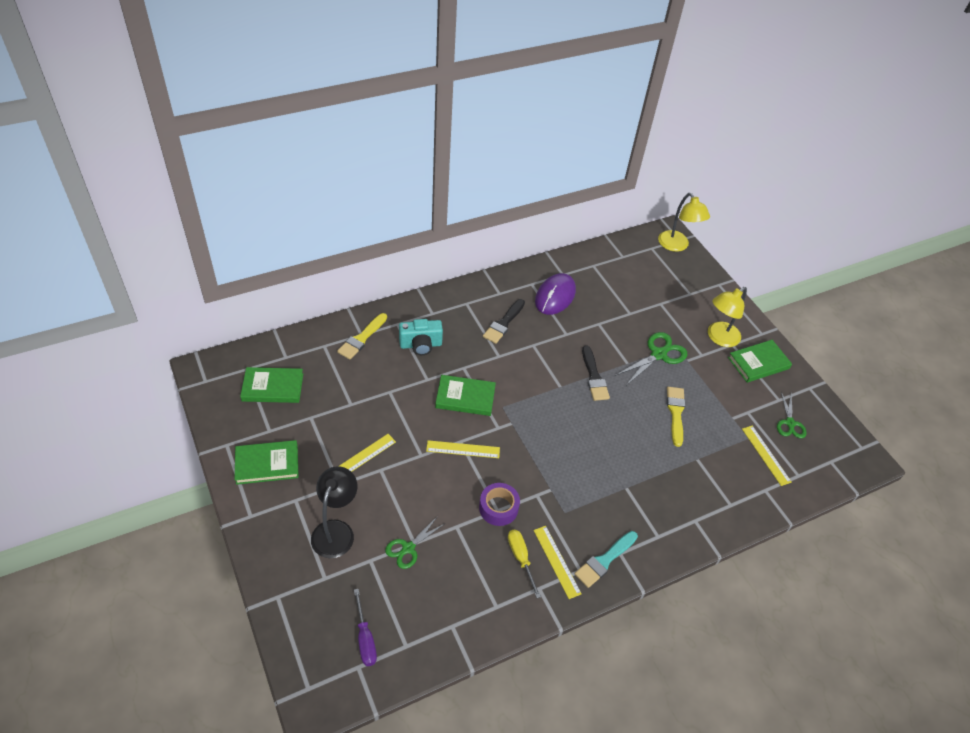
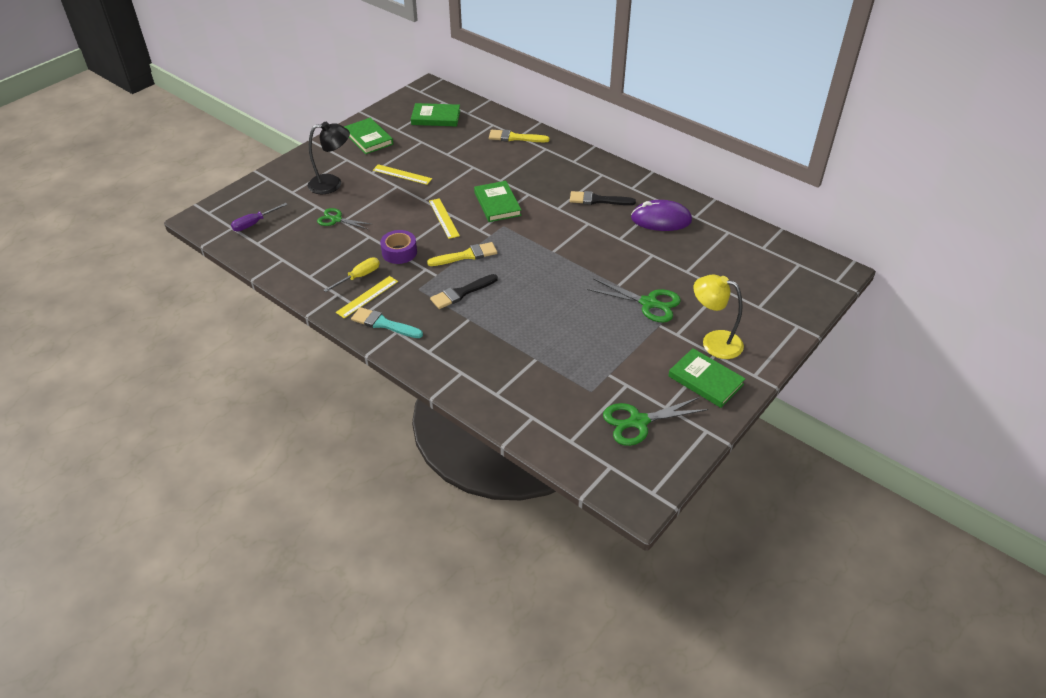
camera: 70 degrees right, 5 degrees down
(273, 387) = (436, 117): green book -> green book turned 60 degrees counterclockwise
(420, 345) = (533, 166): turquoise camera -> none
(594, 377) = (582, 268): black brush -> black brush (461, 293)
(675, 413) = (582, 331): yellow brush -> yellow brush (466, 255)
(676, 246) = (823, 281): yellow lamp -> none
(766, 455) = (578, 409): yellow ruler -> none
(790, 423) = (638, 422): green scissors -> green scissors, size x1.52

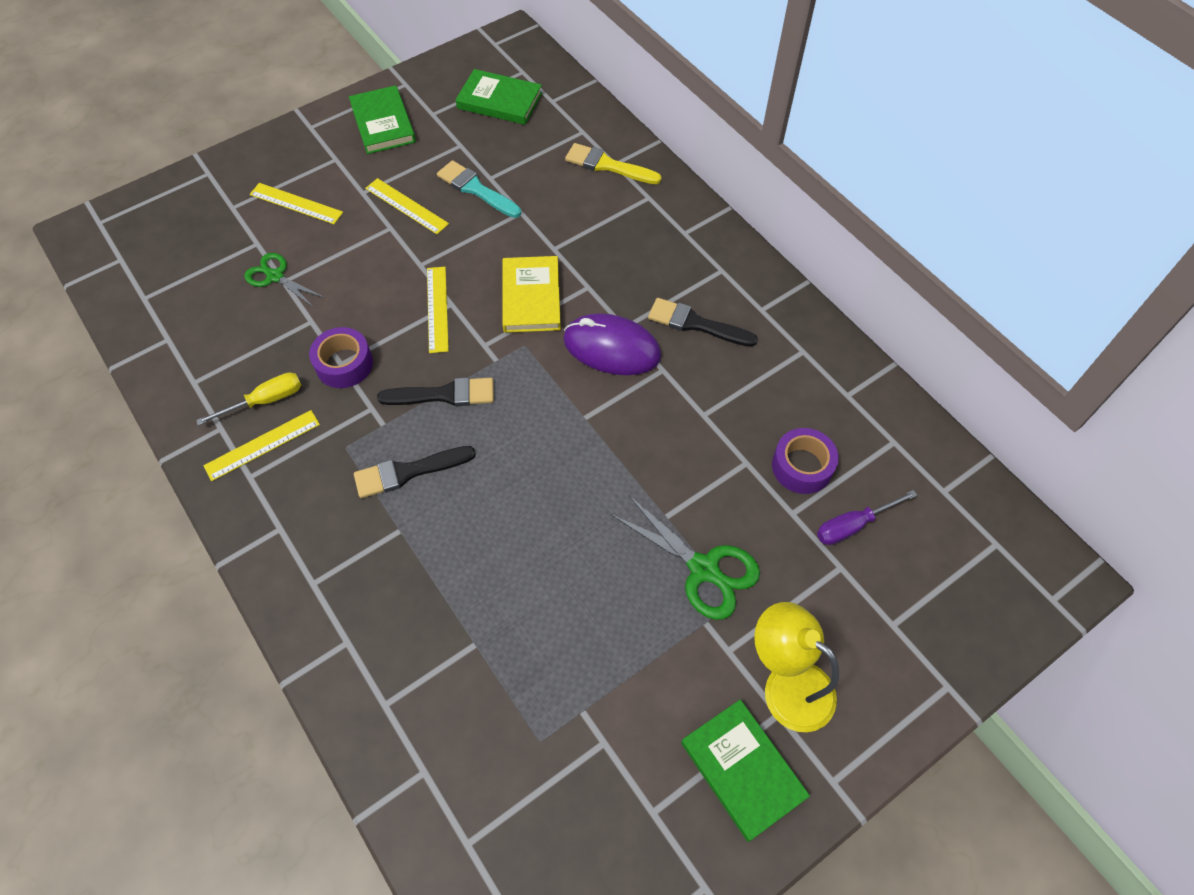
camera: 15 degrees right, 15 degrees up
(254, 223) = (154, 258): purple screwdriver -> purple screwdriver (853, 525)
(332, 184) = (296, 203): black lamp -> yellow ruler
(383, 324) = (266, 507): turquoise brush -> turquoise brush (476, 189)
(466, 255) = (444, 394): yellow brush -> black brush
(497, 204) = (531, 297): green book -> yellow book
(638, 422) = (595, 833): green scissors -> none
(661, 219) = (787, 388): purple mouse -> purple mouse (611, 348)
(683, 251) = (802, 466): none -> purple tape

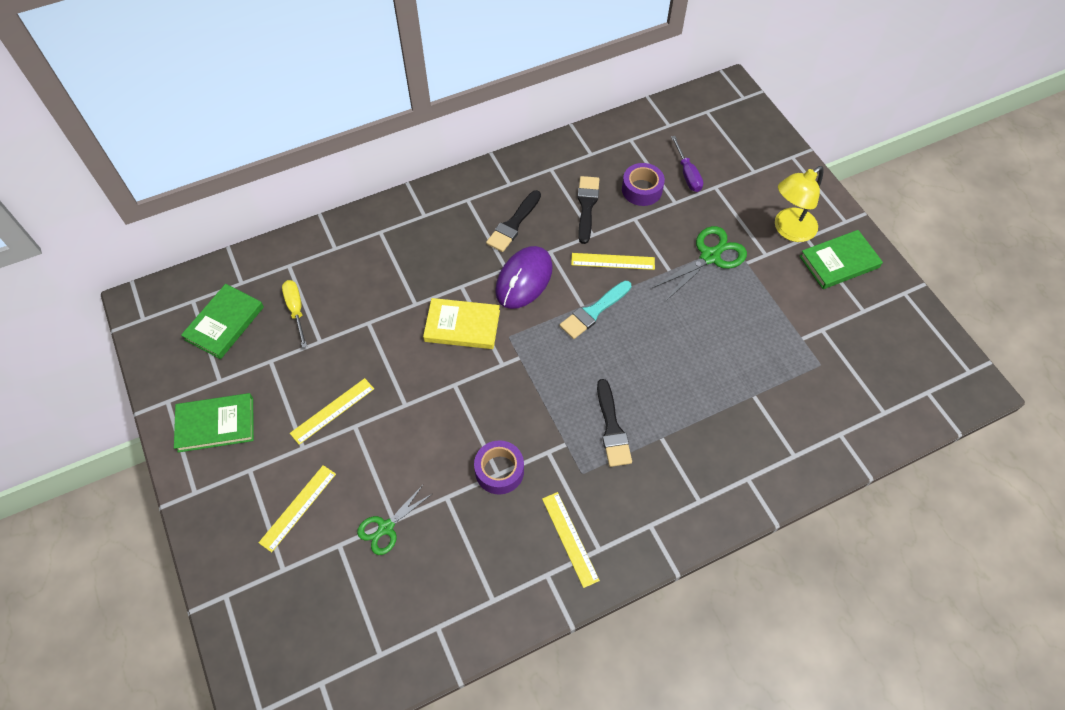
camera: 80 degrees left, 0 degrees up
(265, 401) = (525, 536): yellow screwdriver -> yellow screwdriver (296, 310)
(437, 309) = (457, 395): yellow ruler -> yellow ruler (613, 261)
(444, 394) = (545, 397): black brush -> black brush (587, 206)
(476, 189) = (330, 353): turquoise brush -> turquoise brush (593, 311)
(608, 165) = (335, 253): yellow brush -> none

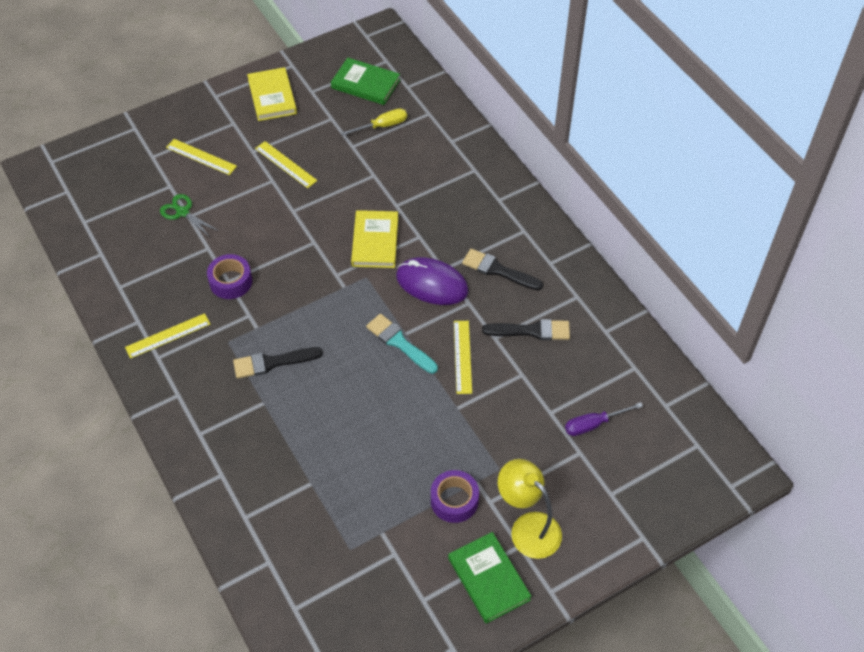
camera: 85 degrees right, 5 degrees down
(216, 424) = (272, 97): green book -> yellow book
(642, 190) = (562, 380): purple tape -> purple tape (454, 500)
(710, 256) = (479, 446): green scissors -> none

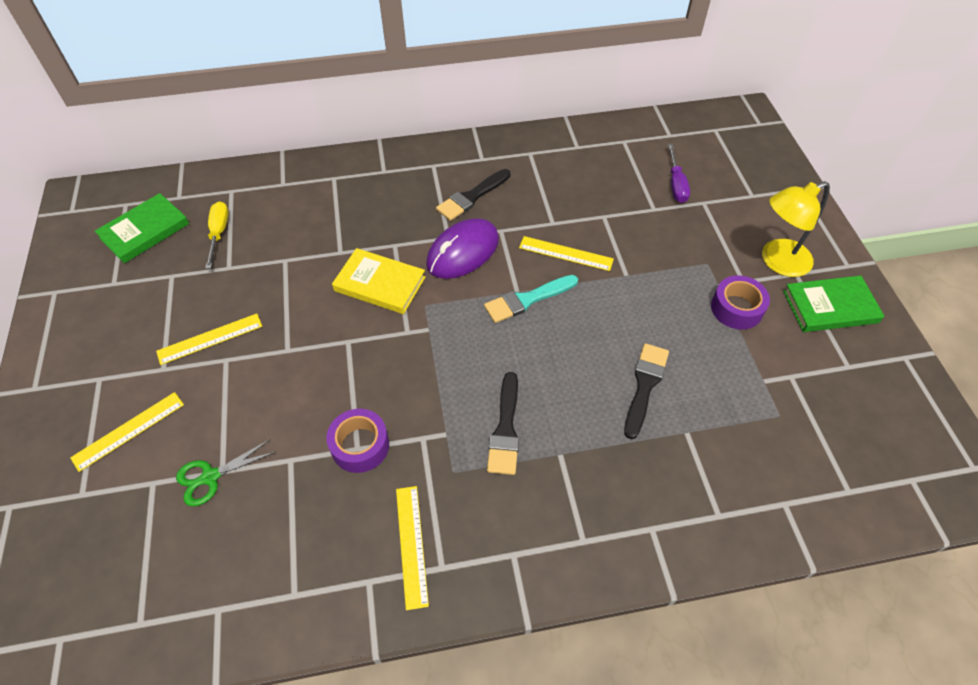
camera: 70 degrees left, 0 degrees up
(272, 97) = (89, 325): yellow book -> none
(531, 331) = (556, 194): black brush -> black brush (644, 385)

